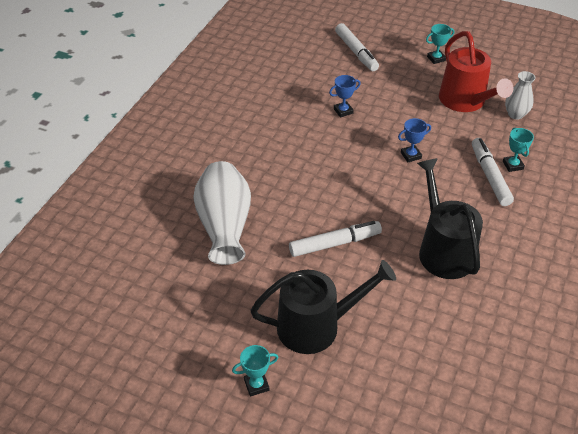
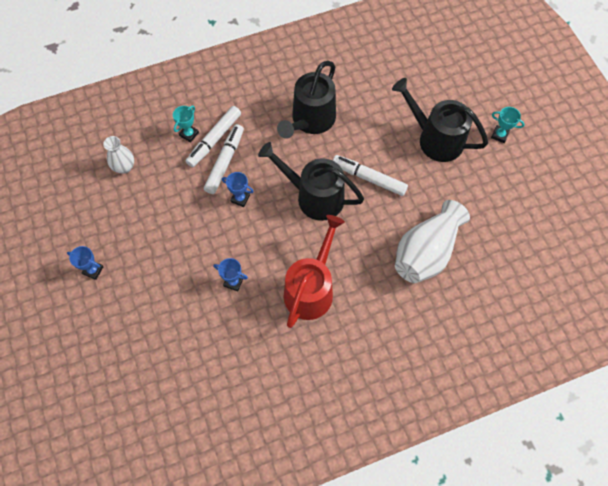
camera: 135 degrees left, 20 degrees up
(356, 52) = (140, 340): white marker -> white marker (225, 162)
(360, 197) = (314, 196): none -> black watering can
(436, 58) = (93, 270): turquoise trophy -> blue trophy
(465, 101) = (138, 209): red watering can -> red watering can (311, 289)

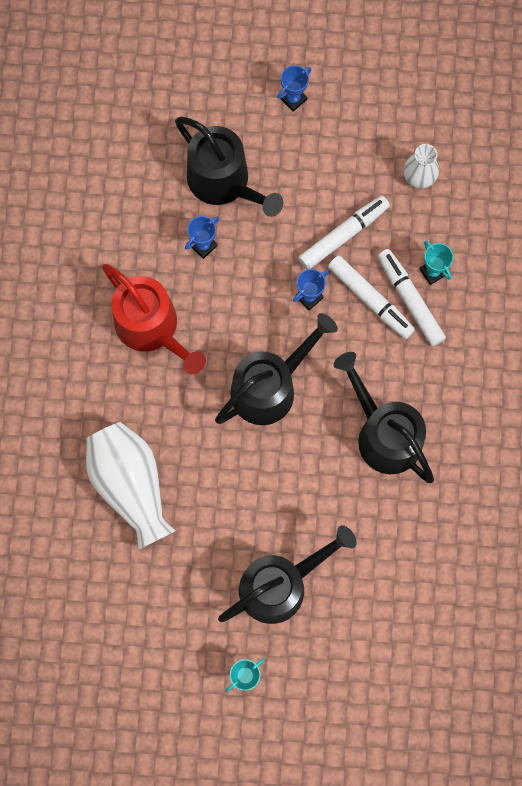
camera: 115 degrees right, 10 degrees up
(178, 289) = (224, 182): none -> black watering can
(369, 178) = (263, 467): white marker -> white marker (343, 235)

